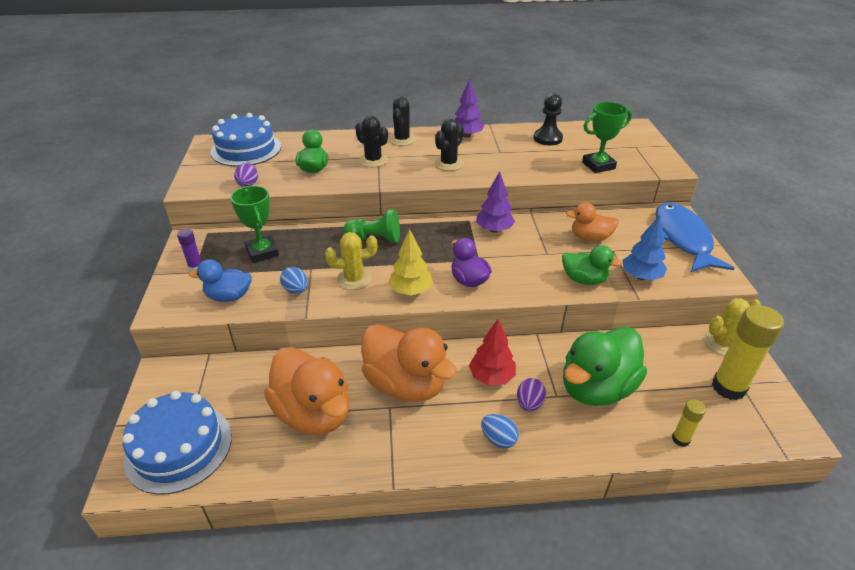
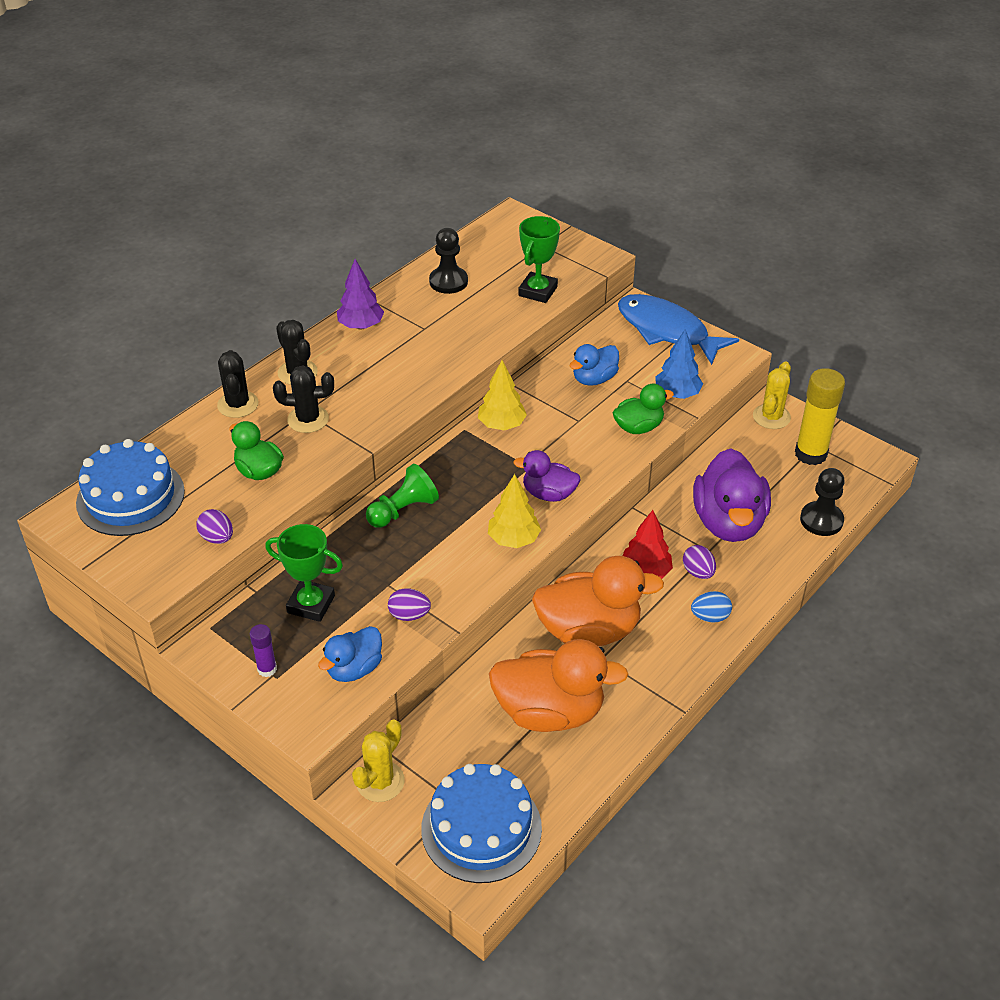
camera: 45 degrees left, 5 degrees up
(296, 290) = (409, 615): blue egg -> purple egg
(354, 279) = (446, 565): yellow cactus -> yellow cactus (380, 781)
(448, 164) = (394, 375): black cactus -> black cactus (238, 404)
(494, 230) = (502, 425): purple tree -> yellow tree
(590, 238) = (594, 379): orange duck -> blue duck
(596, 388) = (728, 522): green duck -> purple duck
(680, 439) = (821, 520): yellow glue stick -> black pawn

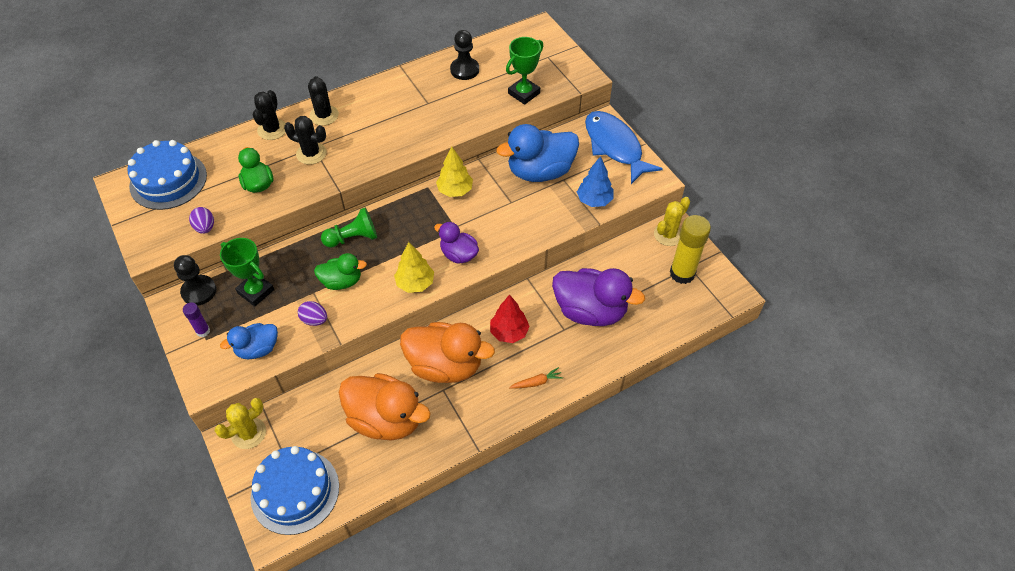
camera: 20 degrees right, 10 degrees up
(361, 326) = (385, 90): purple tree -> none
(594, 379) = (540, 172): blue duck -> blue duck, size x1.78
(638, 427) = (551, 219): green duck -> green duck (342, 281)
(698, 572) = (547, 344): purple egg -> none
(710, 617) = (536, 382): blue egg -> orange carrot
(728, 522) = (590, 311): purple duck -> purple duck turned 90 degrees counterclockwise
(821, 520) = (661, 330): black pawn -> black pawn (199, 291)

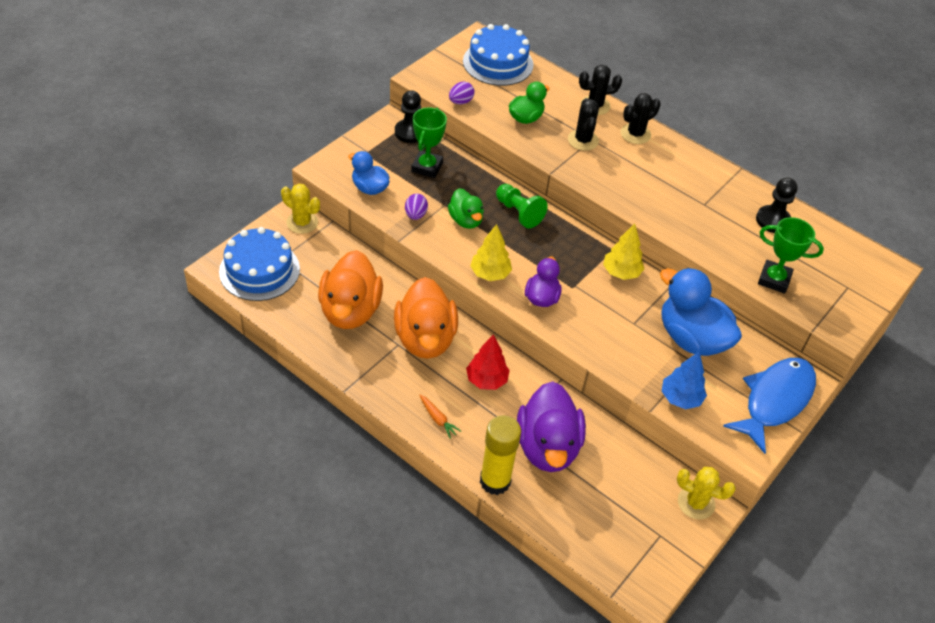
camera: 65 degrees right, 5 degrees down
(203, 331) = (372, 149): purple glue stick -> none
(682, 273) = (646, 529): yellow glue stick -> yellow glue stick (495, 481)

